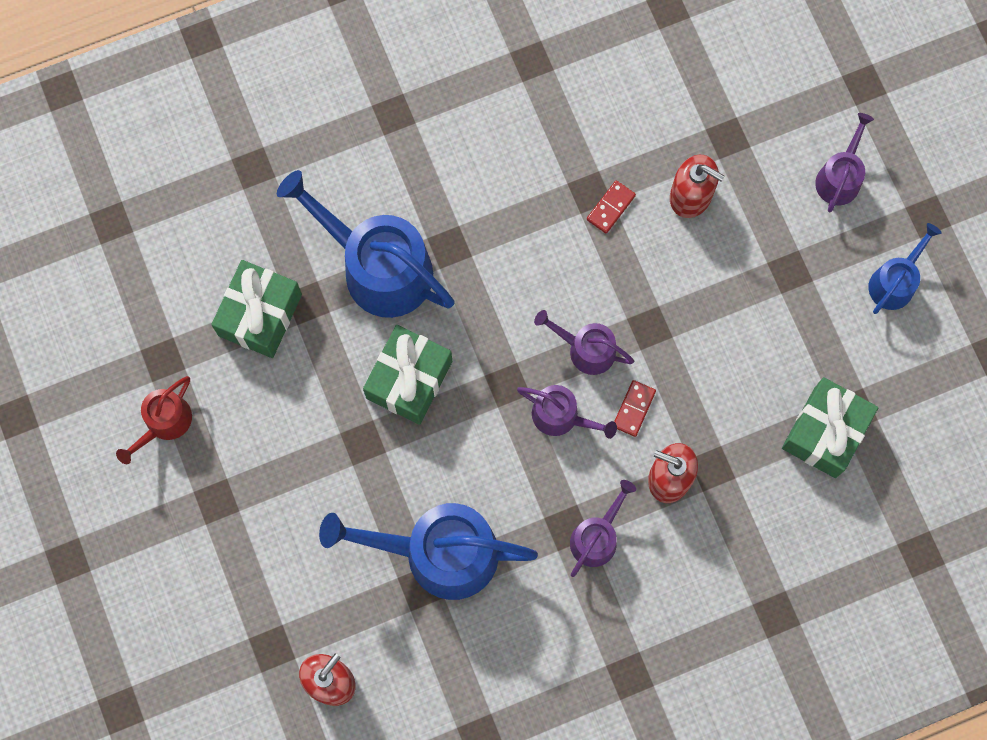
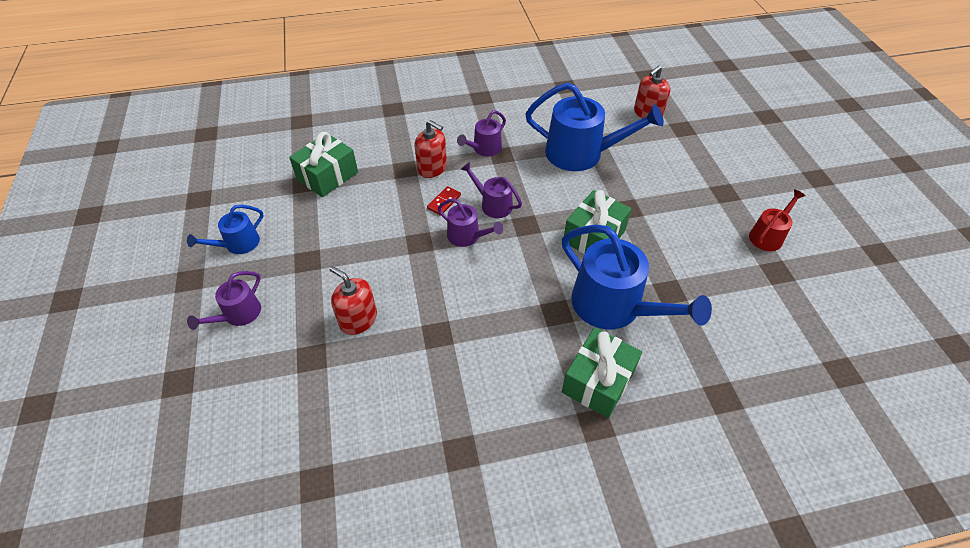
camera: 170 degrees left, 25 degrees down
(260, 315) = (706, 289): green gift -> green gift (598, 381)
(611, 208) = (423, 320): red domino -> none

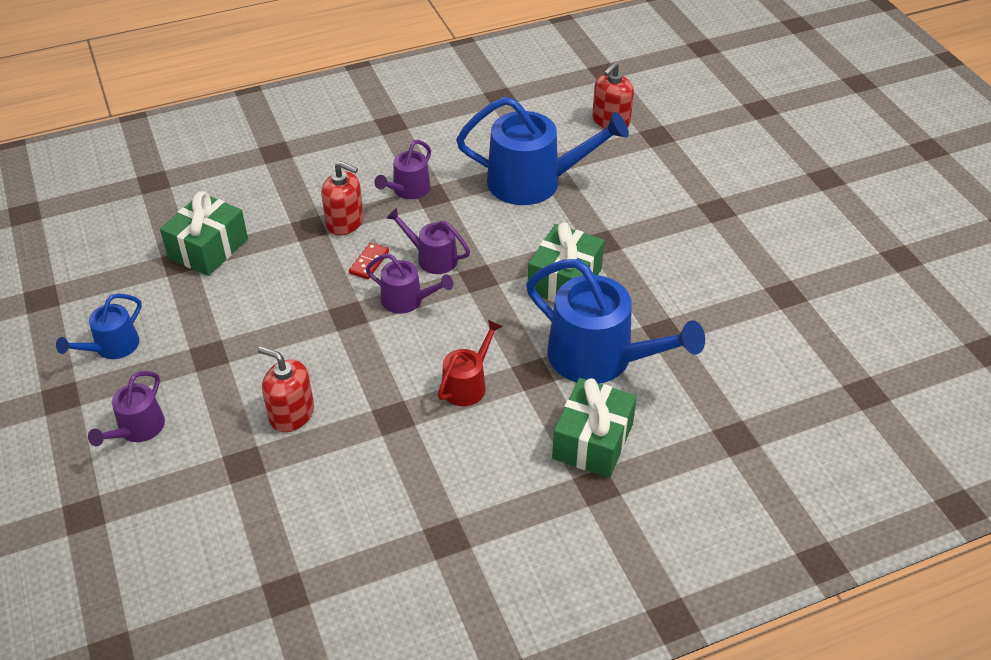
camera: 10 degrees left, 5 degrees down
(768, 236) = (772, 254): red watering can -> red watering can (467, 384)

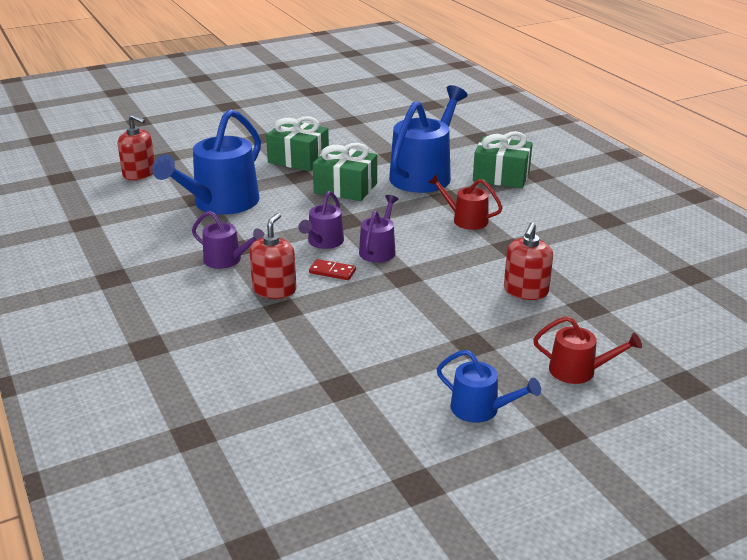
camera: 95 degrees left, 15 degrees down
(138, 429) = (578, 371): purple watering can -> red watering can
(208, 248) = (318, 369): green gift -> green gift (298, 159)
(533, 182) = (221, 203): blue watering can -> blue watering can turned 150 degrees counterclockwise

